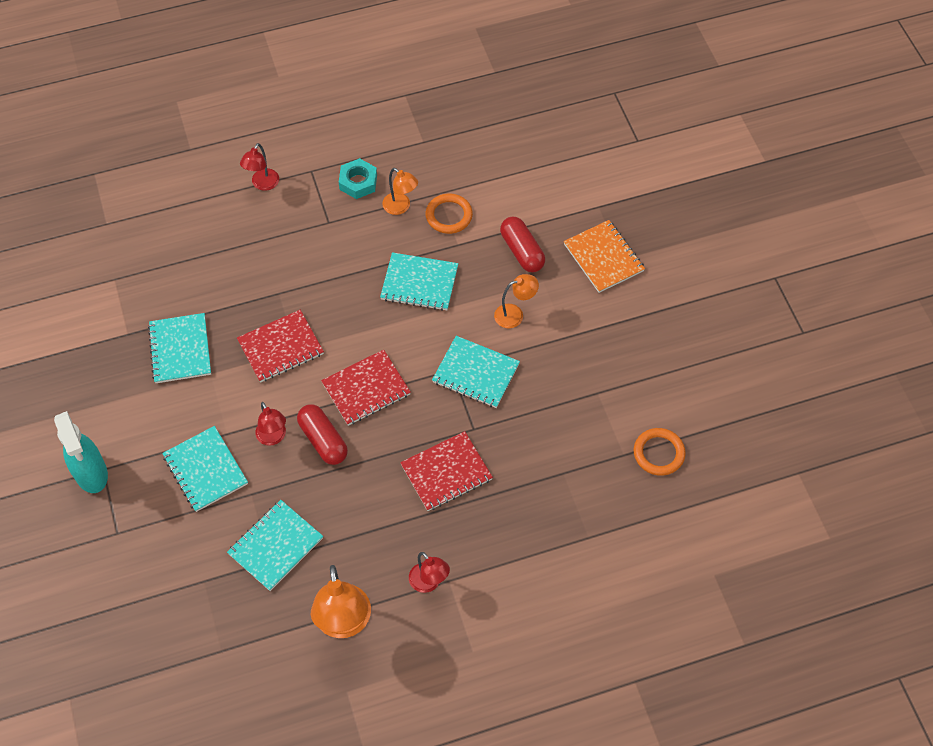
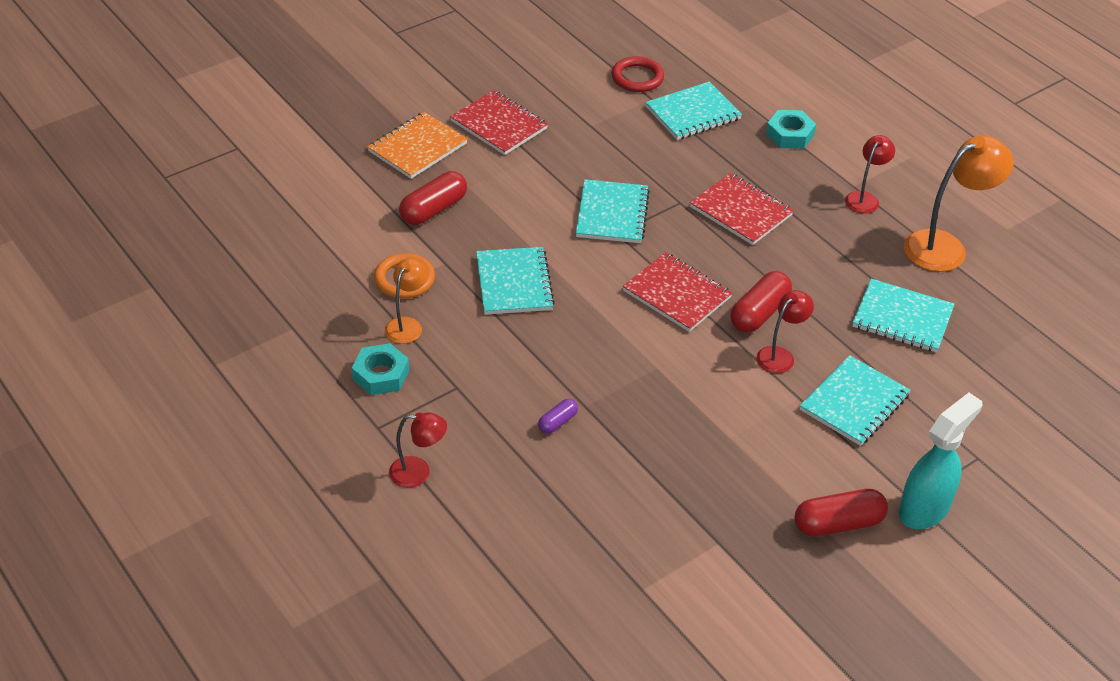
camera: 110 degrees left, 15 degrees down
(106, 412) = (838, 524): none -> red capsule
(180, 349) = (712, 478): turquoise notebook -> turquoise notebook (693, 113)
(271, 272) = (557, 422): none -> purple capsule
(281, 347) = (661, 382): red notebook -> red notebook (499, 125)
(515, 314) = (522, 199): orange lamp -> none
(537, 555) = (790, 134): none -> turquoise nut
(658, 453) = (637, 78): orange ring -> red ring

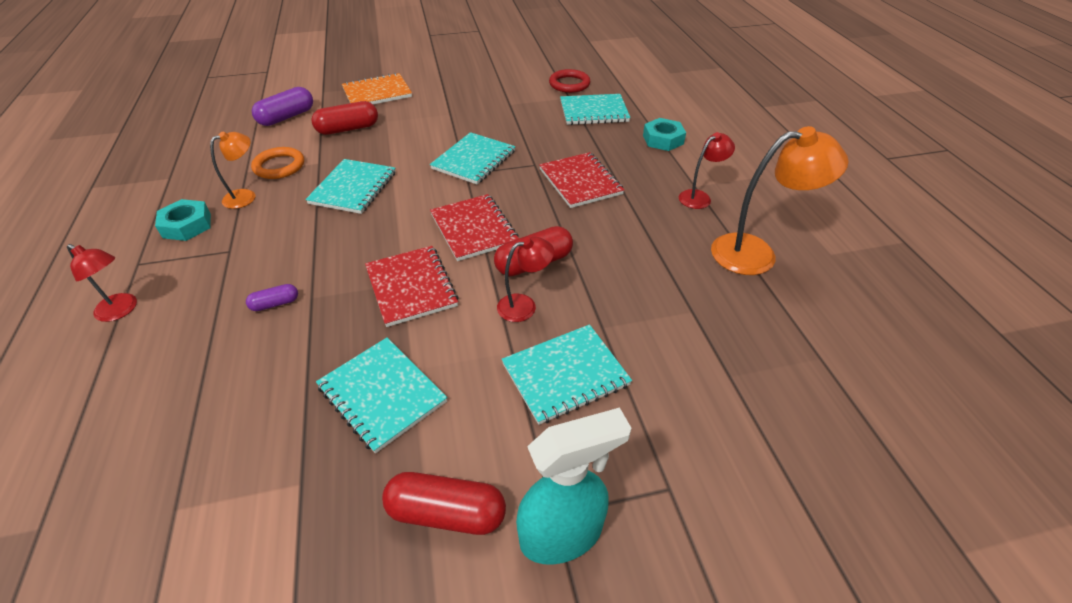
camera: 25 degrees right, 0 degrees up
(342, 212) = (287, 117): none -> purple capsule
(499, 125) = (445, 91): red notebook -> red notebook (411, 287)
(902, 318) = (672, 305): turquoise notebook -> turquoise notebook (382, 394)

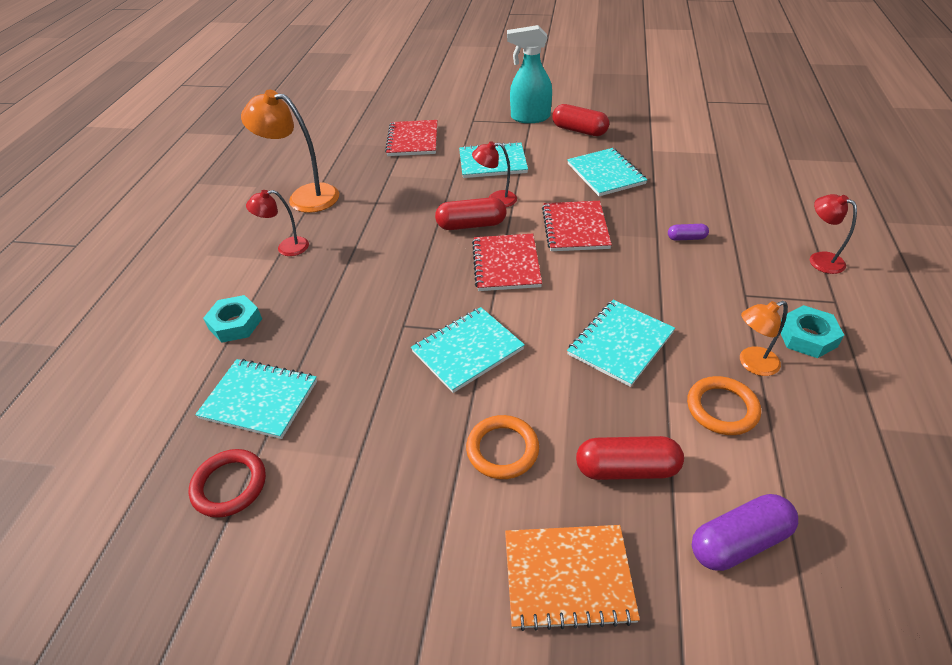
camera: 155 degrees left, 0 degrees up
(426, 122) = (502, 449): none -> orange ring
(580, 182) = (374, 290): red notebook -> red notebook (412, 140)

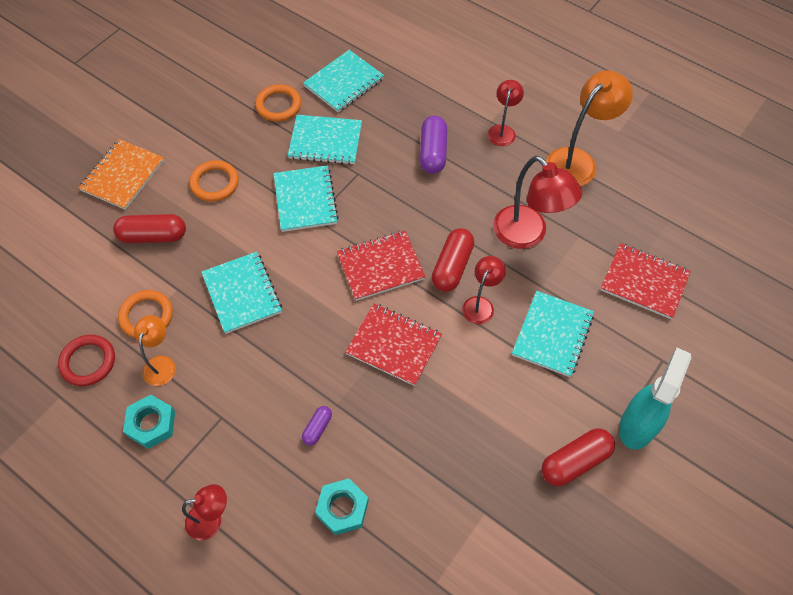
camera: 115 degrees right, 15 degrees up
(229, 485) = (289, 59): red ring -> red ring (88, 362)
(235, 324) = (426, 84): turquoise nut -> turquoise nut (342, 508)
(331, 450) = (278, 105): none -> orange ring
(407, 198) = (527, 235): none -> red lamp
(506, 264) = (380, 266): red notebook -> red notebook turned 45 degrees counterclockwise
(606, 174) = (465, 429): turquoise notebook -> turquoise notebook (325, 141)
(626, 468) = (153, 236): red capsule -> red capsule turned 60 degrees clockwise
(739, 541) = (73, 260): purple capsule -> purple capsule (433, 152)

